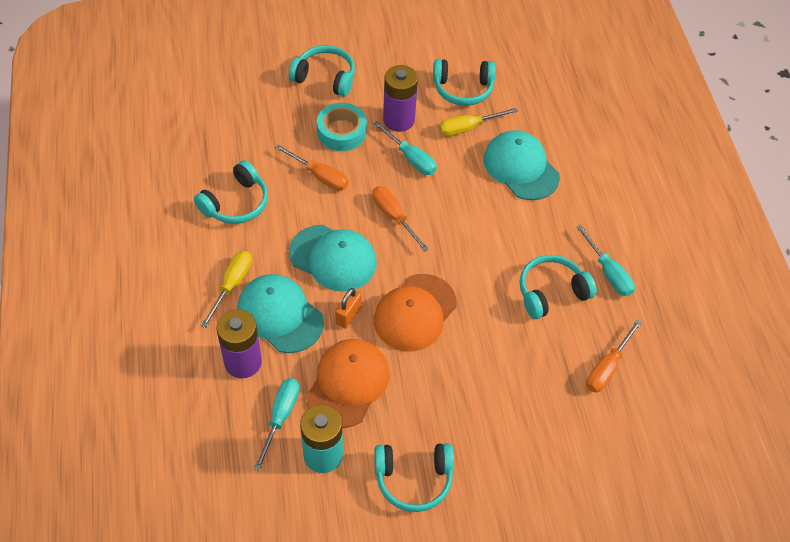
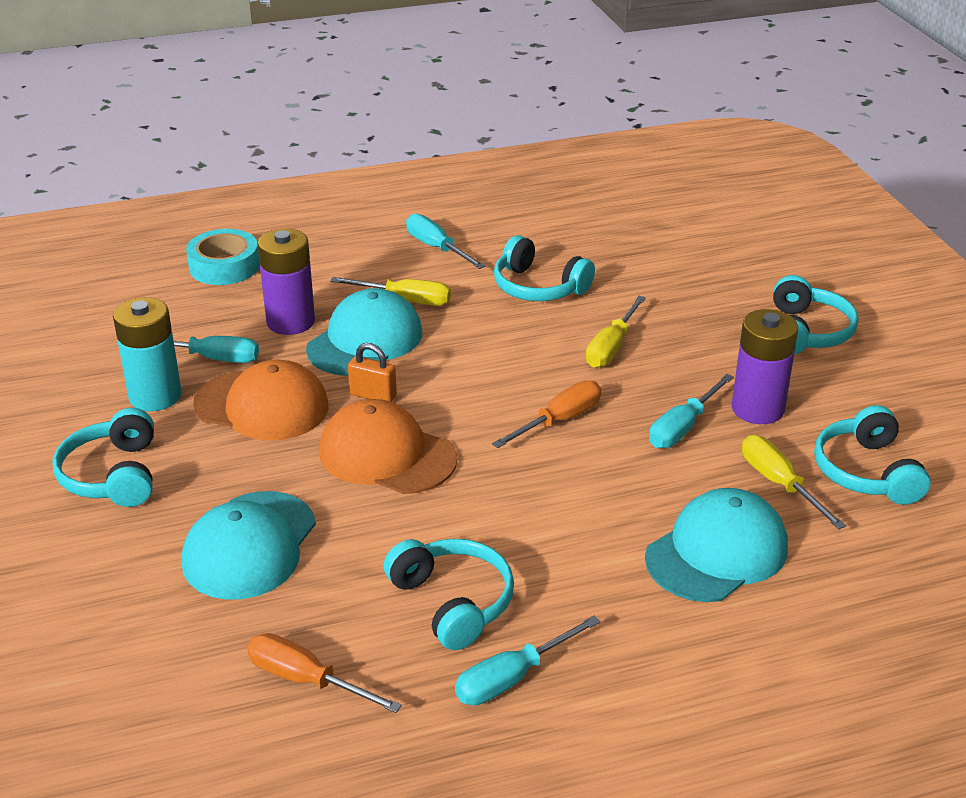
camera: 85 degrees right, 20 degrees down
(161, 257) = (436, 248): none -> turquoise screwdriver
(320, 176) = (611, 347): orange screwdriver -> yellow screwdriver
(333, 258) = (468, 373): turquoise cap -> turquoise cap (249, 545)
(341, 132) = (705, 357): turquoise tape -> turquoise tape (224, 266)

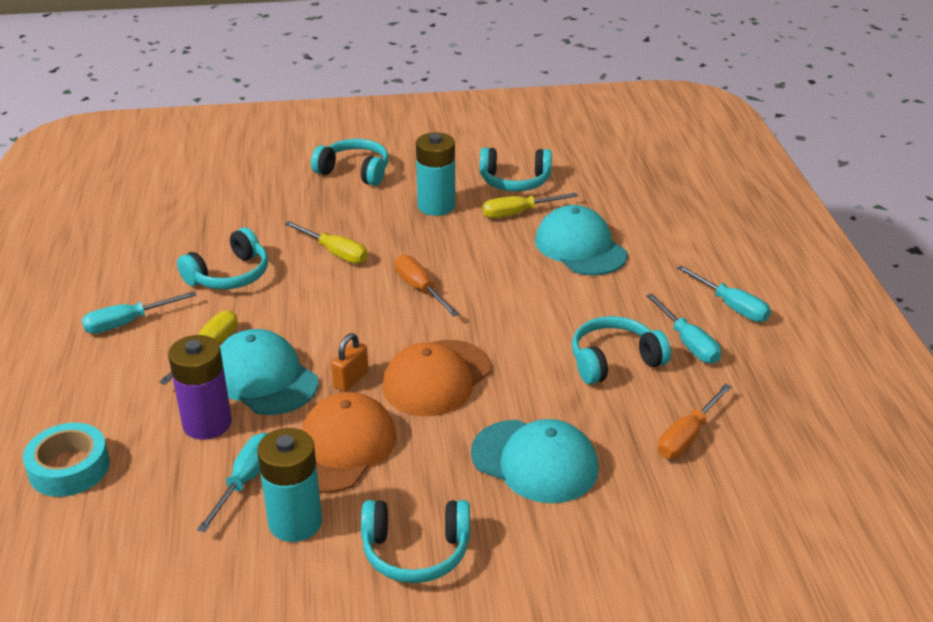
camera: 80 degrees left, 0 degrees up
(683, 427) = (447, 238): turquoise screwdriver -> turquoise screwdriver (731, 306)
(757, 409) = (436, 206): purple battery -> turquoise battery

